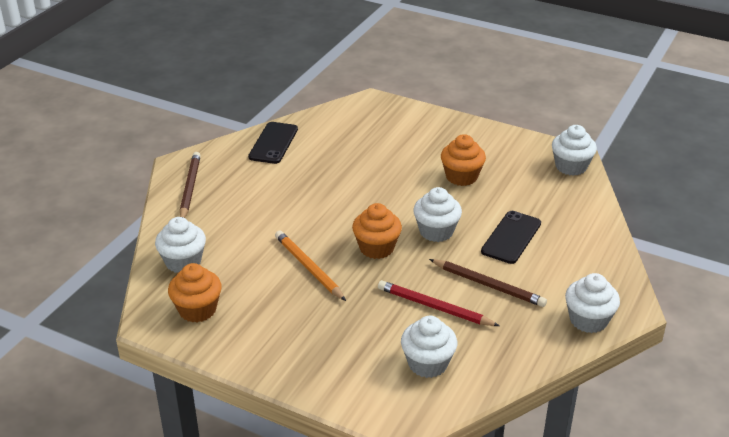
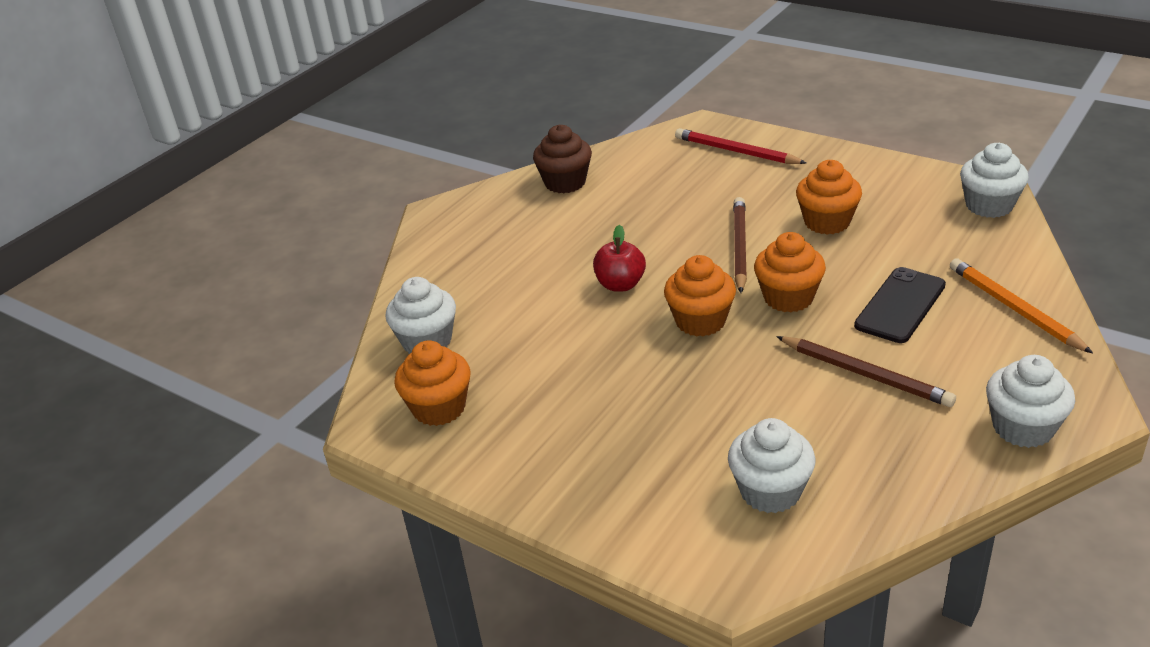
camera: 10 degrees right, 0 degrees up
(190, 188) = (447, 242): brown pencil -> brown pencil (739, 247)
(273, 143) = (565, 182): black phone -> brown cupcake
(308, 267) = (601, 349): orange pencil -> orange pencil (1014, 308)
(319, 221) = (620, 284): none -> red apple
(434, 307) = (783, 406): red pencil -> red pencil (736, 151)
(436, 231) = (788, 298): white cupcake -> orange cupcake

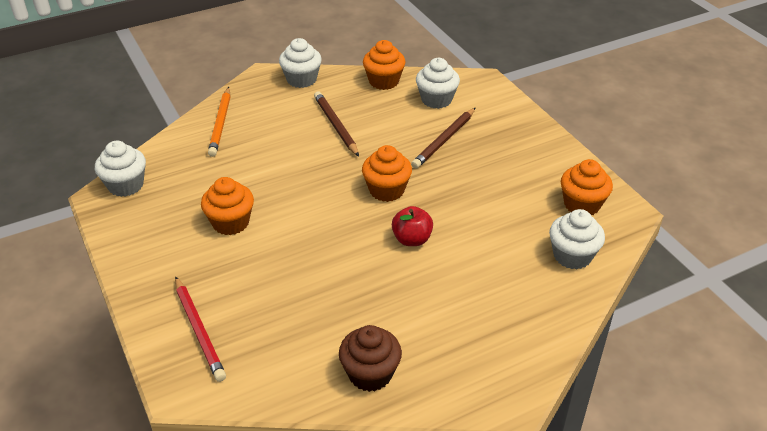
camera: 155 degrees left, 5 degrees up
(739, 247) = (307, 231): brown pencil -> brown pencil (444, 140)
(788, 298) = (321, 181): orange cupcake -> orange cupcake (384, 81)
(900, 305) = (270, 150): black phone -> none

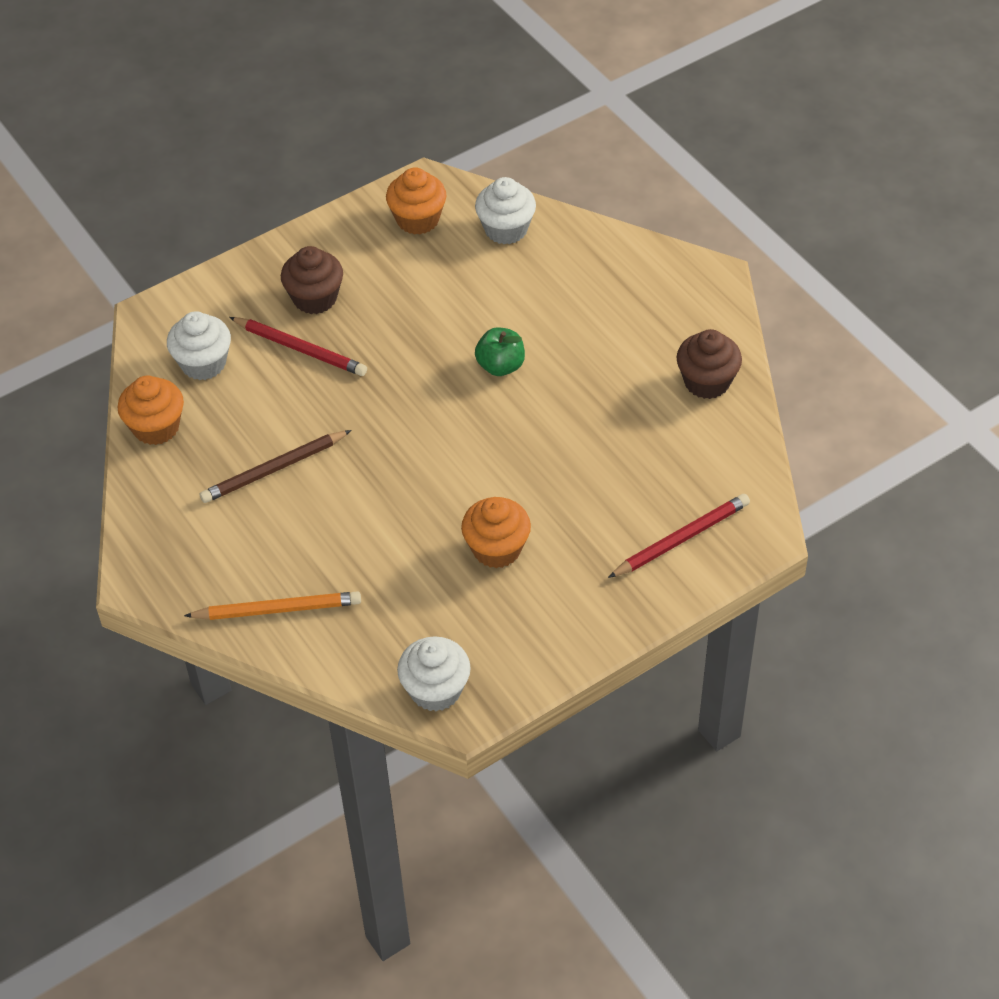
camera: 95 degrees left, 10 degrees up
(301, 79) = (152, 529): white cupcake -> none
(386, 190) = (412, 398): orange cupcake -> none
(412, 239) = (500, 366): red apple -> green apple
(444, 140) = (300, 349): brown pencil -> red pencil
(494, 148) = (315, 298): none -> brown cupcake

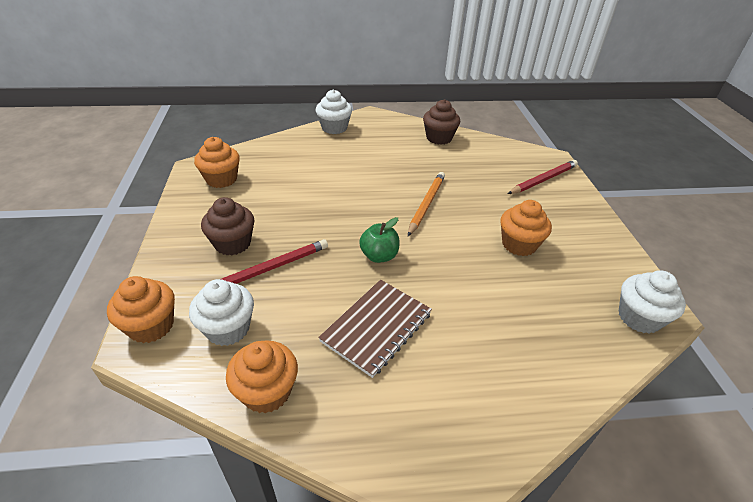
camera: 65 degrees left, 10 degrees down
(173, 311) = (151, 326): none -> orange cupcake
(274, 469) = (377, 327): brown pencil -> brown notebook
(277, 609) = (529, 383): orange pencil -> orange pencil (426, 204)
(500, 366) = (370, 192): green apple -> green apple (379, 256)
(506, 229) = (269, 154): white cupcake -> white cupcake (334, 128)
(681, 539) = (543, 180): red pencil -> red pencil turned 60 degrees clockwise

